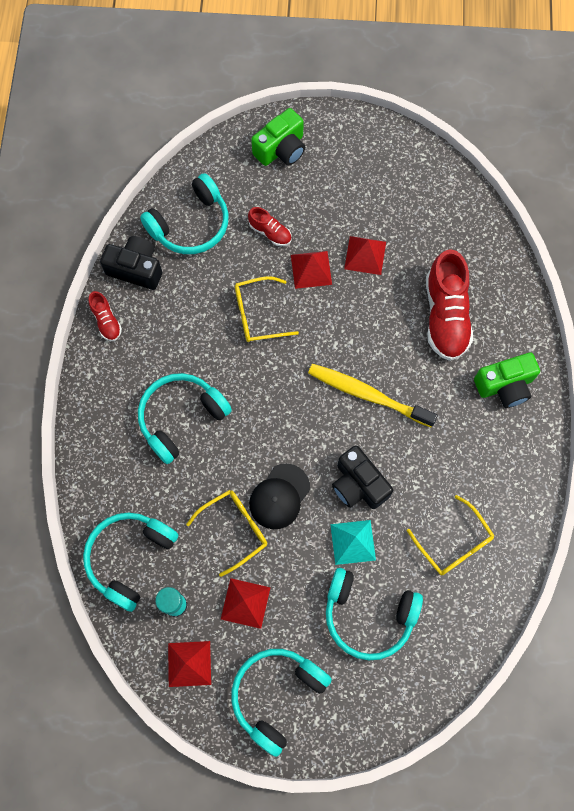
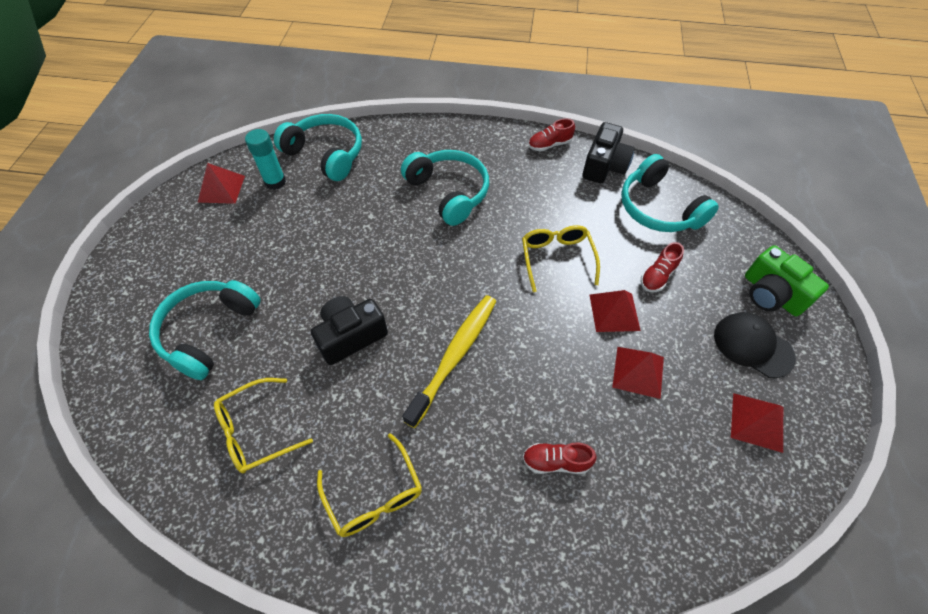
camera: 95 degrees right, 15 degrees down
(234, 529) = (331, 226): yellow glasses -> yellow glasses (374, 495)
(245, 603) = (259, 230): red pyramid -> red pyramid (757, 422)
(277, 695) = (165, 249): turquoise headphones -> none
(279, 496) = (354, 263): black cap -> black cap (752, 346)
(353, 542) = (289, 324): turquoise pyramid -> none
(445, 316) = (556, 461): red shoe -> red shoe, size x0.49
(505, 385) = (449, 531): green camera -> none

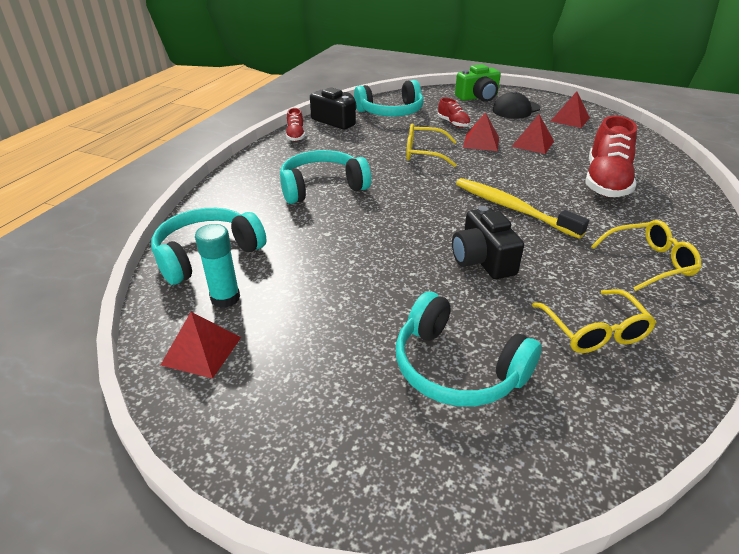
camera: 75 degrees left, 20 degrees down
(556, 461) = (605, 182): red shoe -> red shoe, size x2.03

